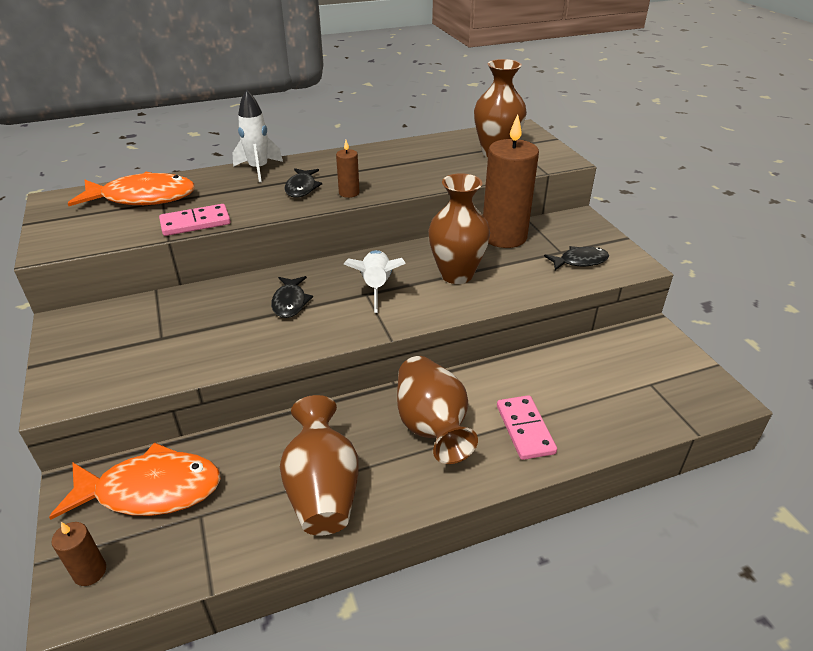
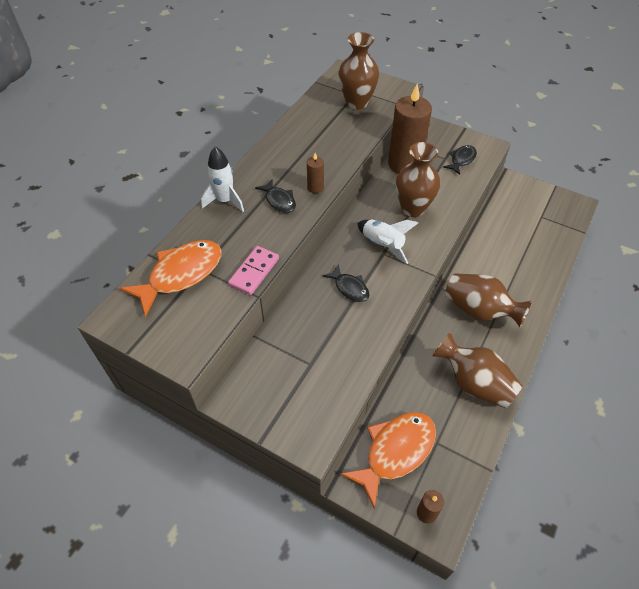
camera: 40 degrees left, 15 degrees up
(525, 429) = (519, 281): pink domino -> none

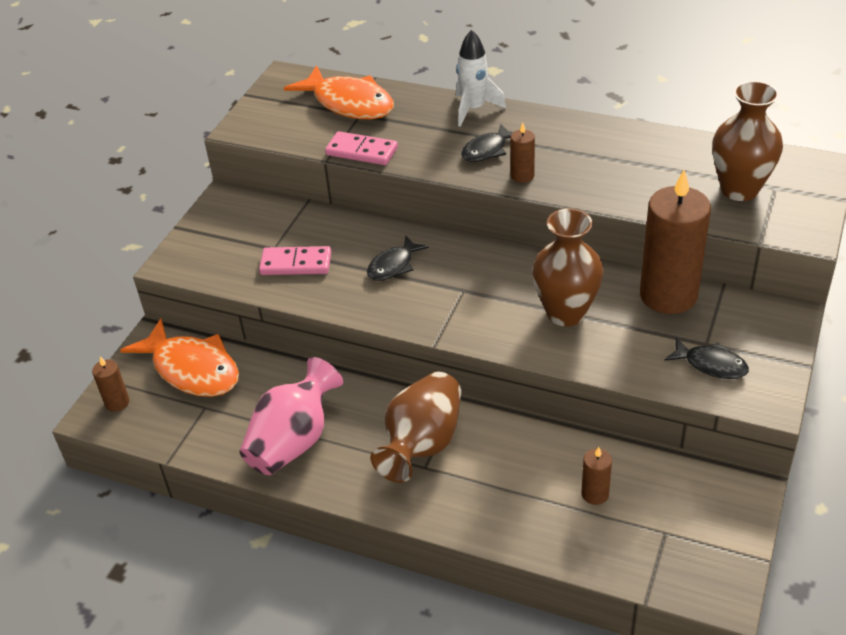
camera: 85 degrees right, 10 degrees down
(333, 349) = (296, 263): none -> pink domino
(382, 245) = (479, 288): white rocket -> none
(474, 383) = (294, 441): brown vase -> pink vase
(517, 238) = (595, 494): none -> brown candle

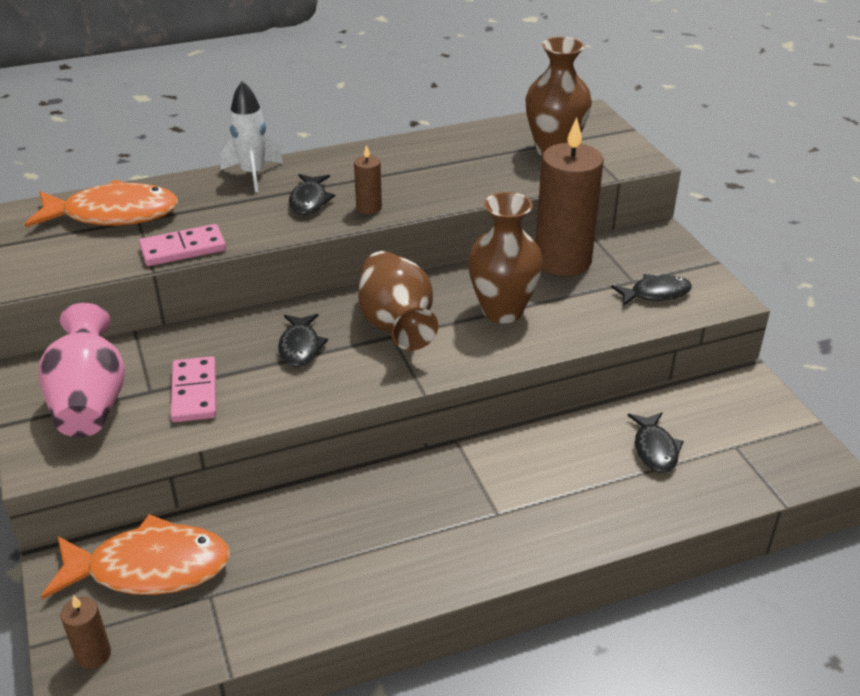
camera: 45 degrees left, 5 degrees down
(294, 441) = (347, 568): pink vase -> pink vase (90, 402)
(296, 263) = (194, 392): pink domino -> pink domino turned 60 degrees counterclockwise
(422, 444) = (472, 496): brown vase -> brown vase (396, 324)
(595, 494) = (655, 449): brown candle -> black fish

